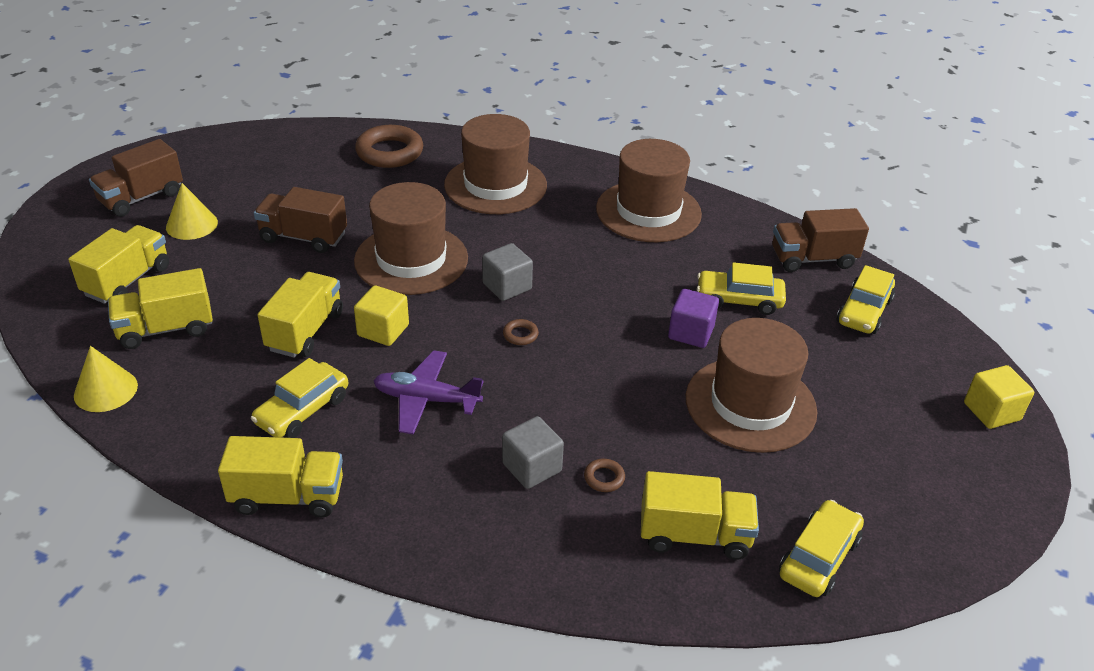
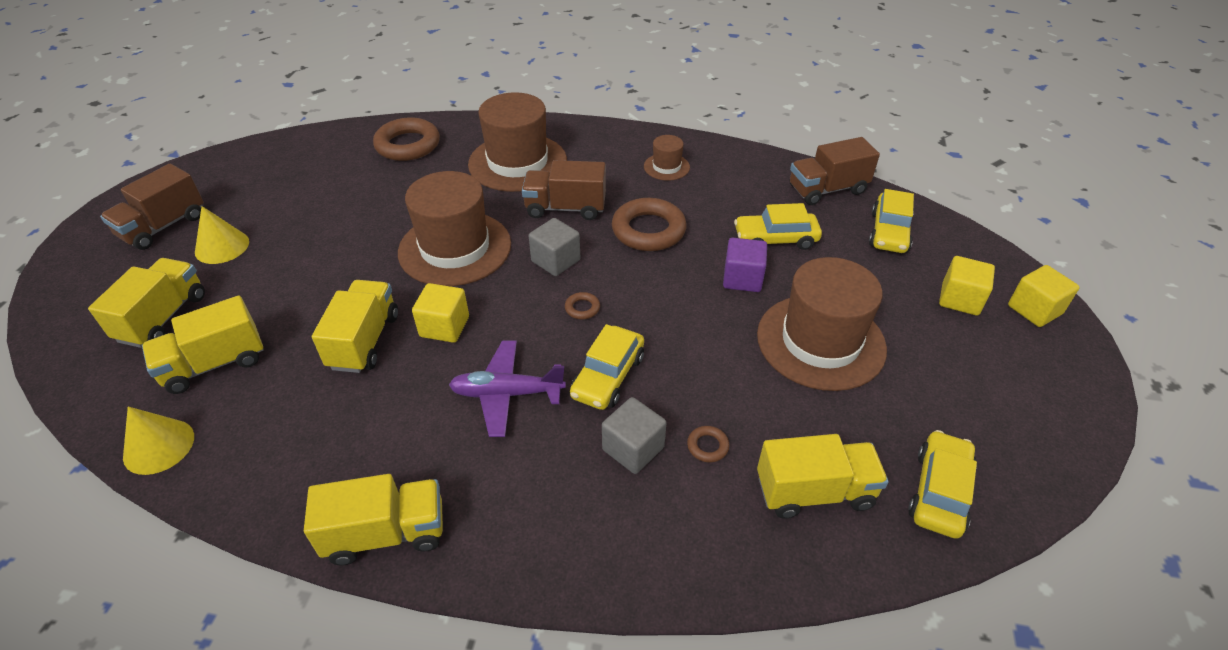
camera: 10 degrees left, 5 degrees up
(303, 237) = (341, 242): brown truck -> brown truck (565, 208)
(303, 410) = (381, 430): yellow car -> yellow car (608, 376)
(609, 271) = (648, 230): none -> brown ring
(648, 211) = (666, 167): brown hat -> brown hat, size x0.47
(914, 388) = (960, 299): none -> yellow cube

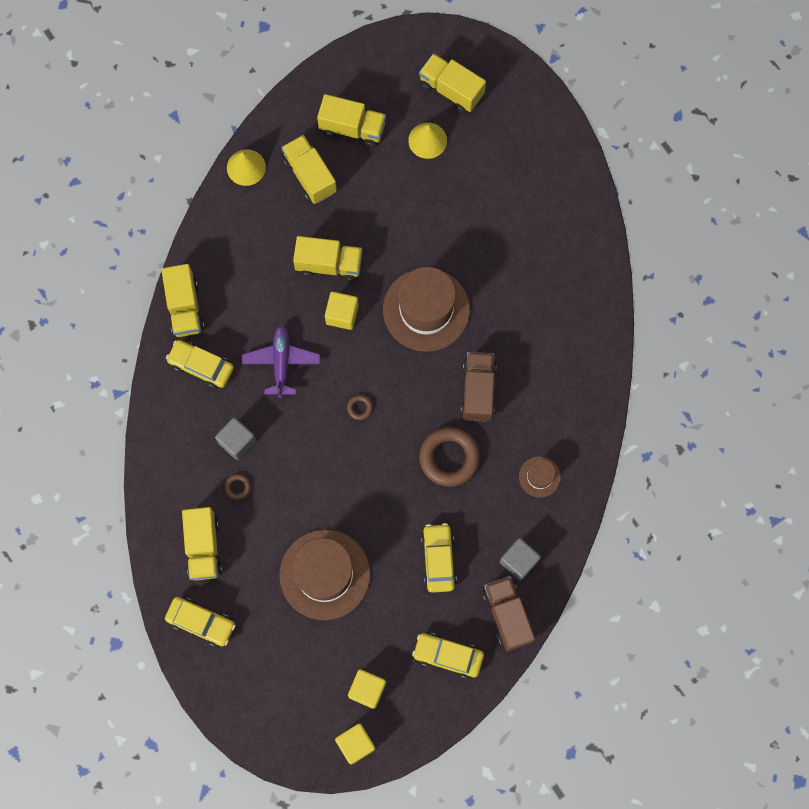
camera: 90 degrees right, 30 degrees up
(163, 226) = (451, 90): brown truck -> yellow truck
(408, 145) = (569, 249): brown ring -> none
(517, 162) = (543, 346): brown hat -> none
(555, 261) = (411, 386): grey cube -> grey cube (518, 561)
(608, 376) = (295, 426): yellow car -> yellow car (201, 366)
(742, 279) = (391, 527): purple cube -> none

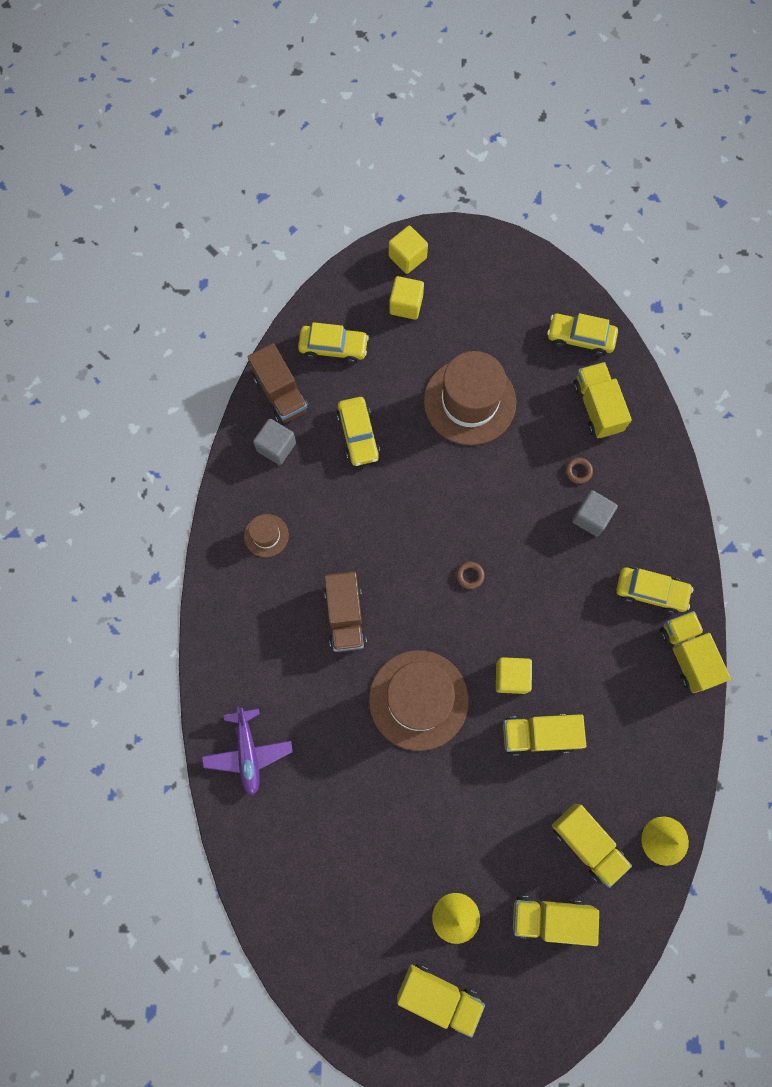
camera: 170 degrees right, 0 degrees up
(281, 363) = (565, 610): purple plane -> purple plane (248, 752)
(449, 458) = (364, 539): brown ring -> none

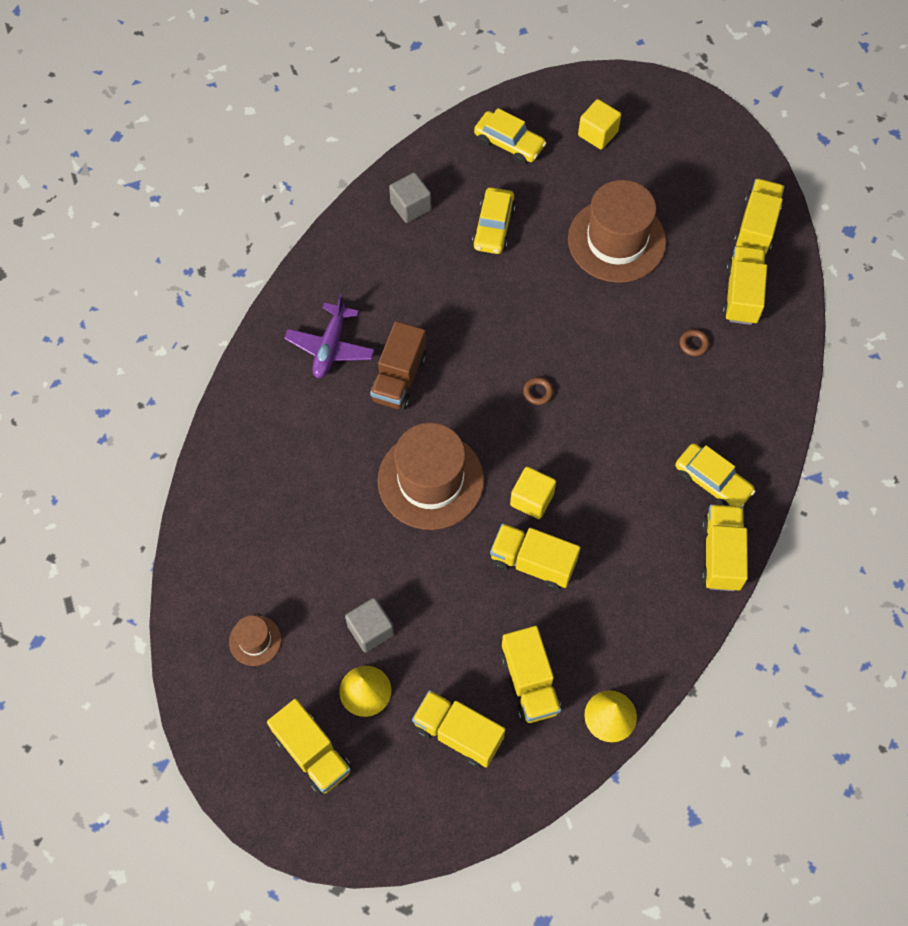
camera: 25 degrees right, 10 degrees down
(248, 752) = (246, 456): purple plane -> purple plane (330, 347)
(266, 535) = (361, 278): brown hat -> brown hat (255, 640)
(281, 393) = (439, 163): brown truck -> none
(407, 257) = (620, 94): yellow cube -> none
(580, 338) = (756, 227): yellow car -> yellow truck
(591, 517) = (685, 390): grey cube -> grey cube (370, 630)

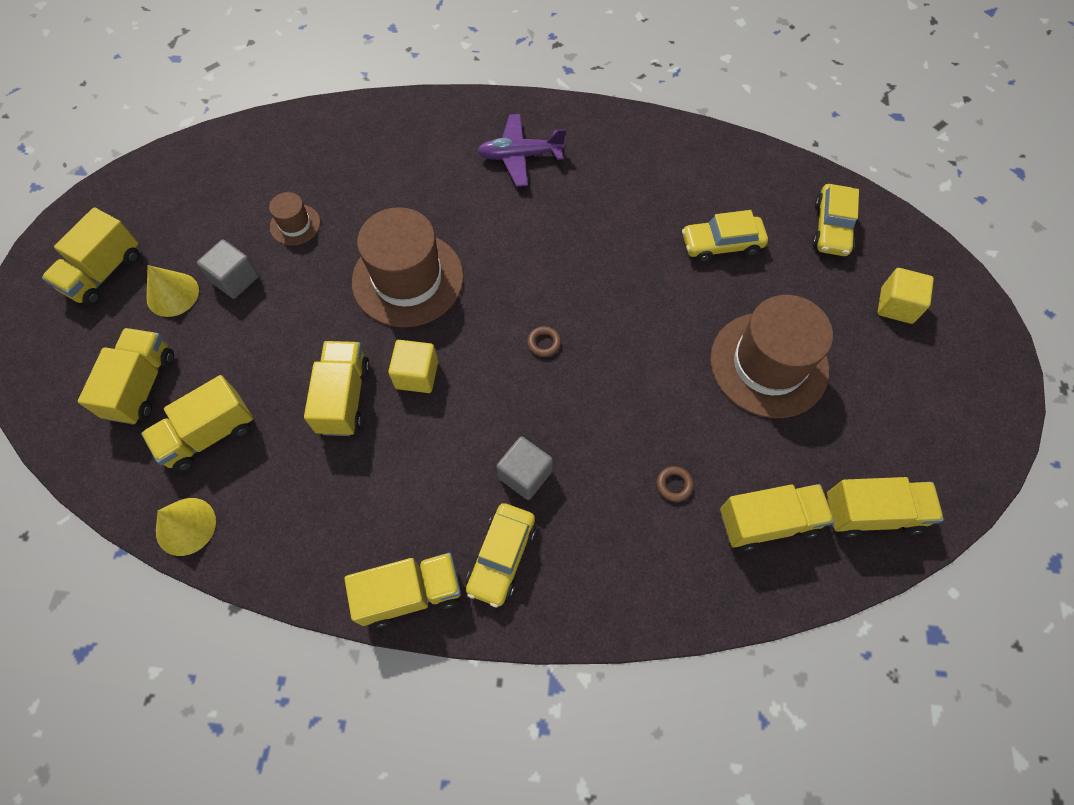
camera: 70 degrees right, 0 degrees up
(255, 640) = (205, 196): brown hat -> brown hat (295, 225)
(399, 378) = (510, 219): brown truck -> none
(410, 206) = (706, 169): grey cube -> grey cube (525, 474)

